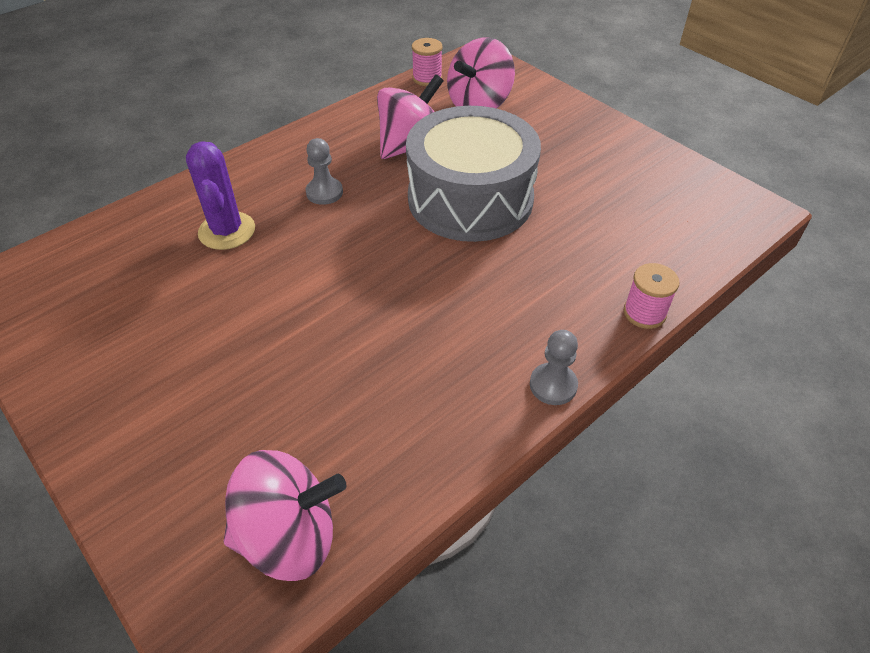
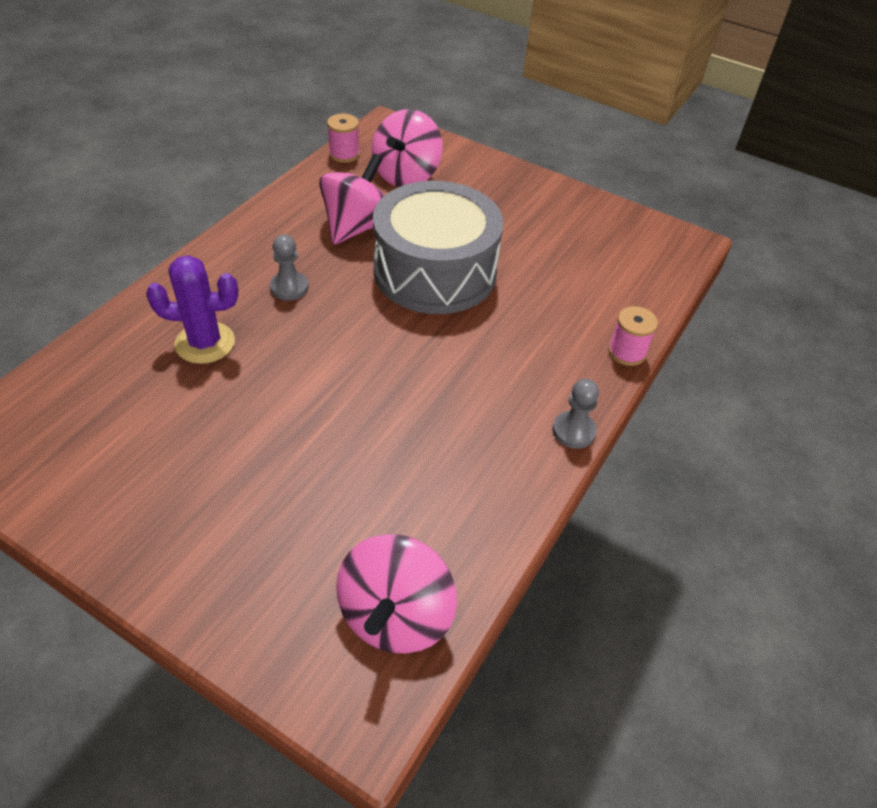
camera: 20 degrees left, 0 degrees up
(227, 231) = (205, 343): purple cactus -> purple cactus turned 60 degrees counterclockwise
(289, 536) = (395, 615): pink spinning top -> pink spinning top turned 135 degrees clockwise

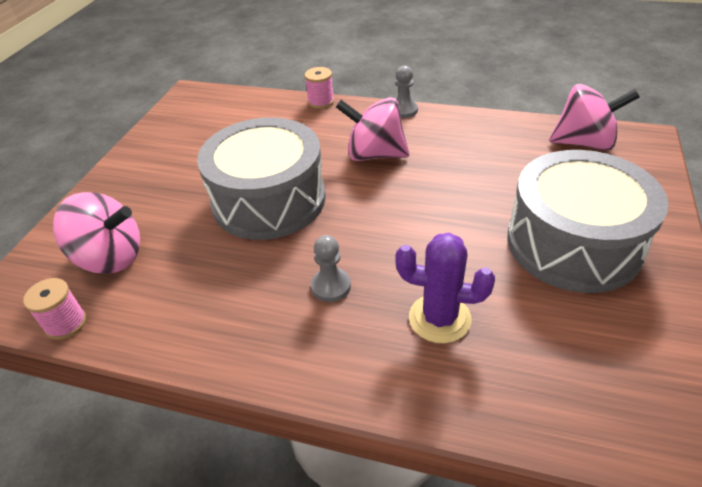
camera: 100 degrees left, 5 degrees down
(205, 343) = (439, 318): purple cactus -> purple cactus turned 60 degrees counterclockwise
(221, 487) = (573, 243): none -> grey drum
(356, 227) = (215, 268): pink spinning top -> pink spinning top (374, 154)

